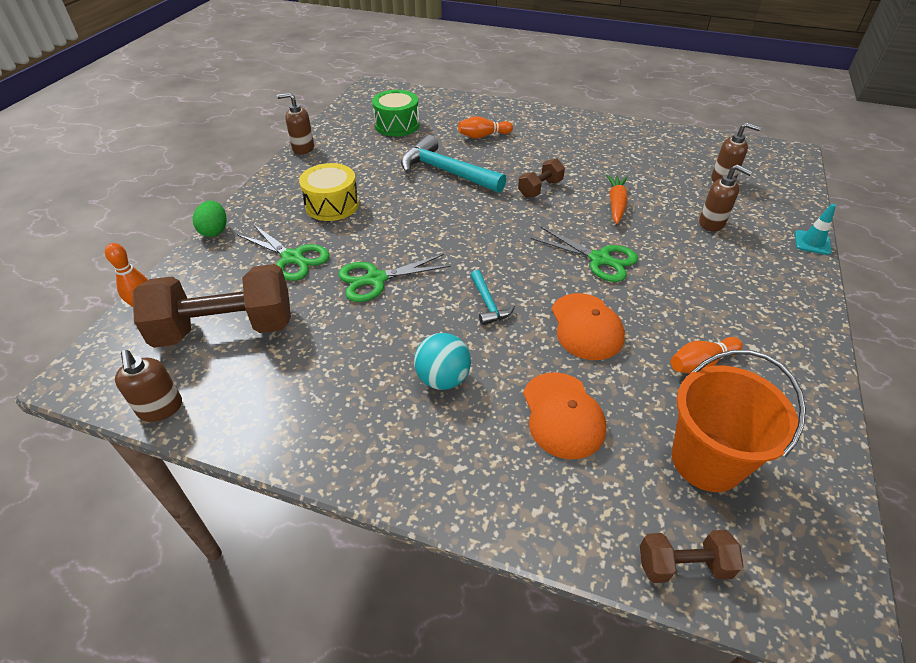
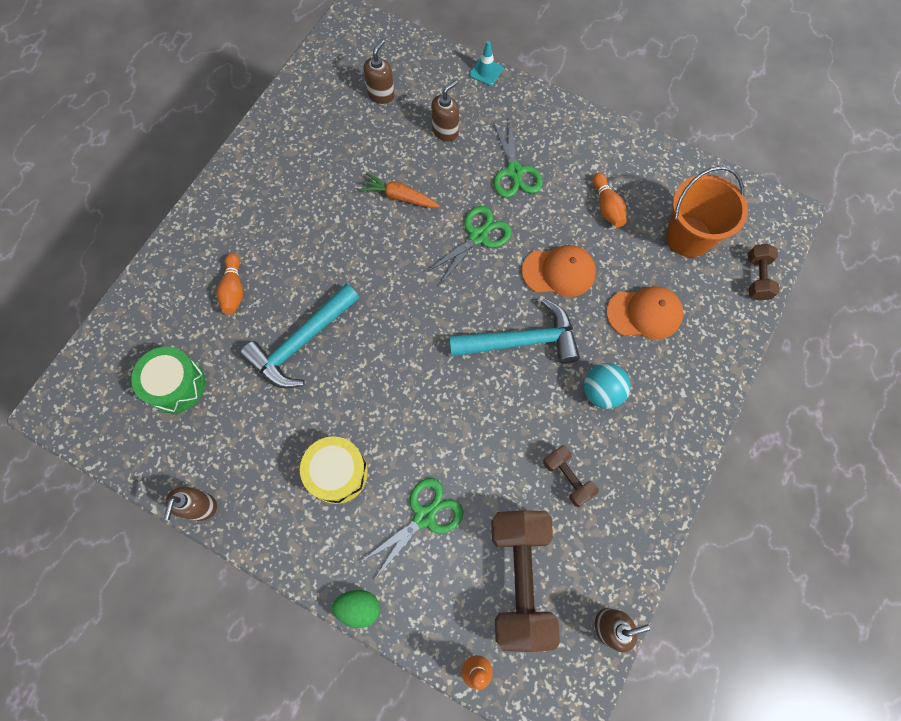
camera: 80 degrees left, 25 degrees up
(376, 279) = (472, 434): green scissors -> green scissors (514, 171)
(488, 304) = (521, 341): turquoise hammer -> turquoise hammer, size x2.01
(540, 189) = (357, 256): brown dumbbell -> brown dumbbell (567, 478)

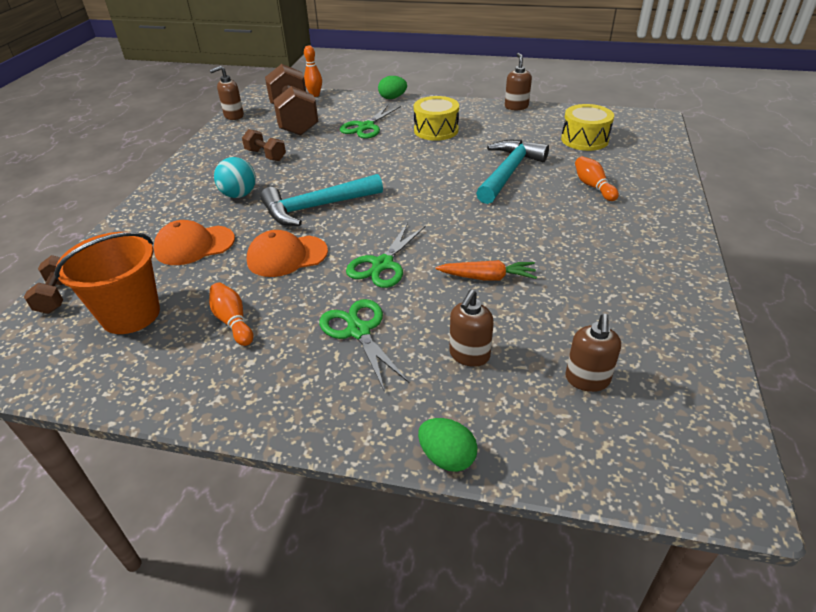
camera: 165 degrees right, 30 degrees down
(176, 385) = (584, 139): green drum -> yellow drum
(486, 71) = (447, 457): turquoise traffic cone -> green egg

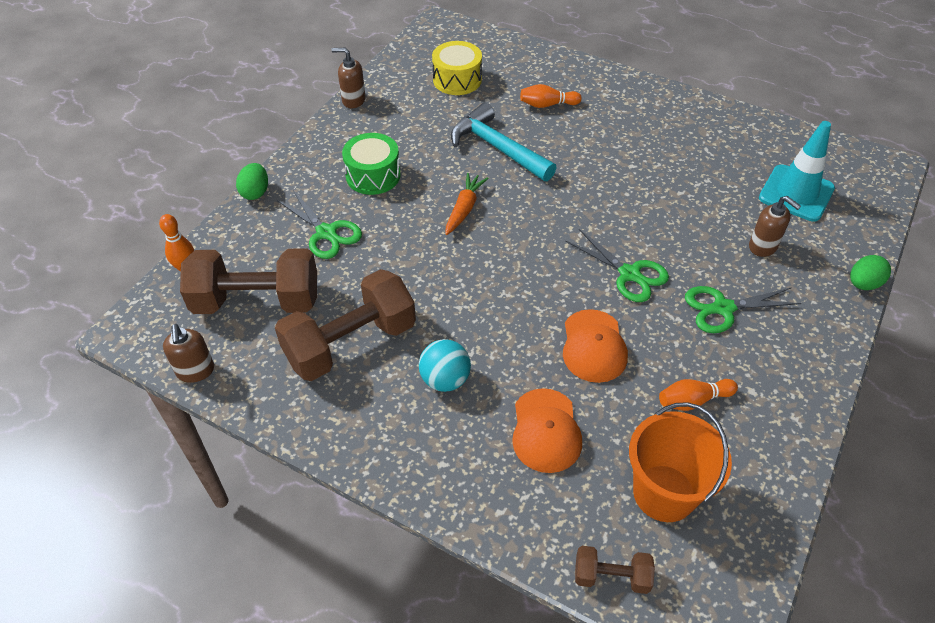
camera: 75 degrees left, 10 degrees up
(265, 155) = (350, 343): brown dumbbell -> brown dumbbell, size x2.08
(316, 207) = (505, 309): turquoise hammer -> none
(436, 130) = (373, 175): yellow drum -> green drum
(487, 277) = (667, 210): orange carrot -> orange carrot (464, 209)
(587, 380) = (796, 193): brown soap dispenser -> turquoise traffic cone

